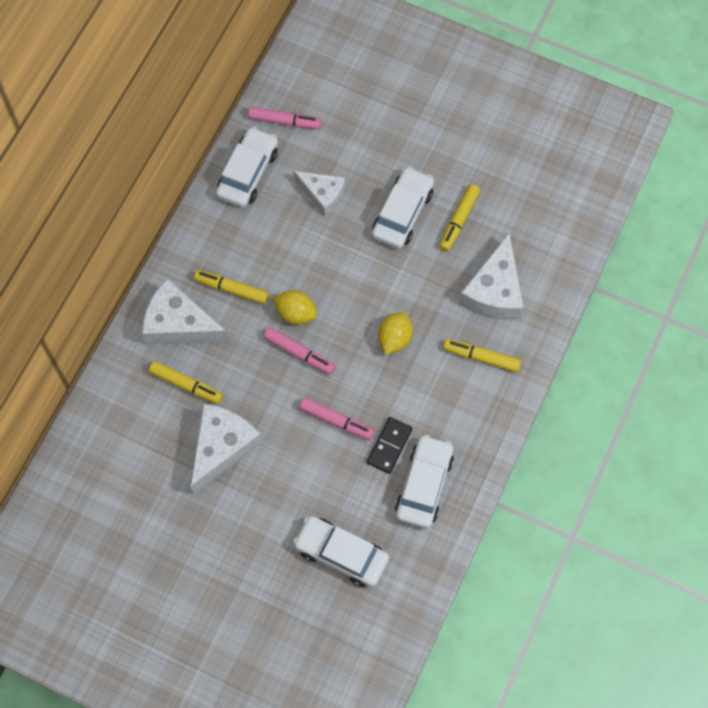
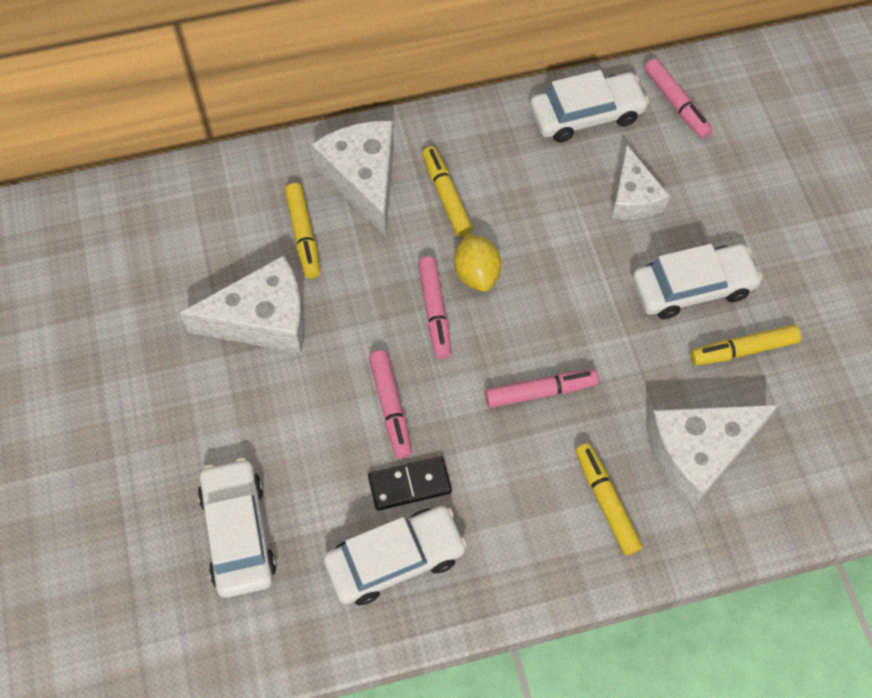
camera: 50 degrees right, 5 degrees down
(394, 339) = (540, 392): yellow lemon -> pink marker

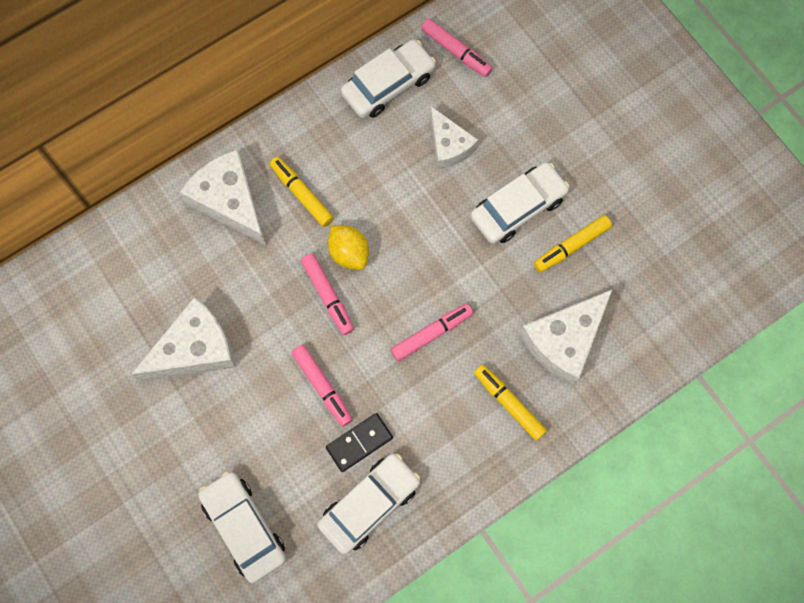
camera: 20 degrees left, 10 degrees up
(303, 235) = (199, 267): yellow marker -> none

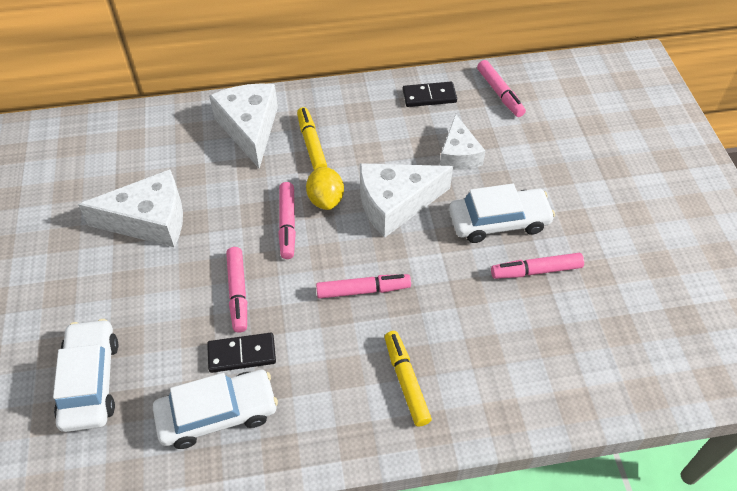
camera: 25 degrees right, 20 degrees down
(388, 85) = (429, 96): white car -> black domino
(564, 341) = (490, 348): white cheese -> white cheese (395, 204)
(571, 246) = (536, 271): yellow marker -> pink marker

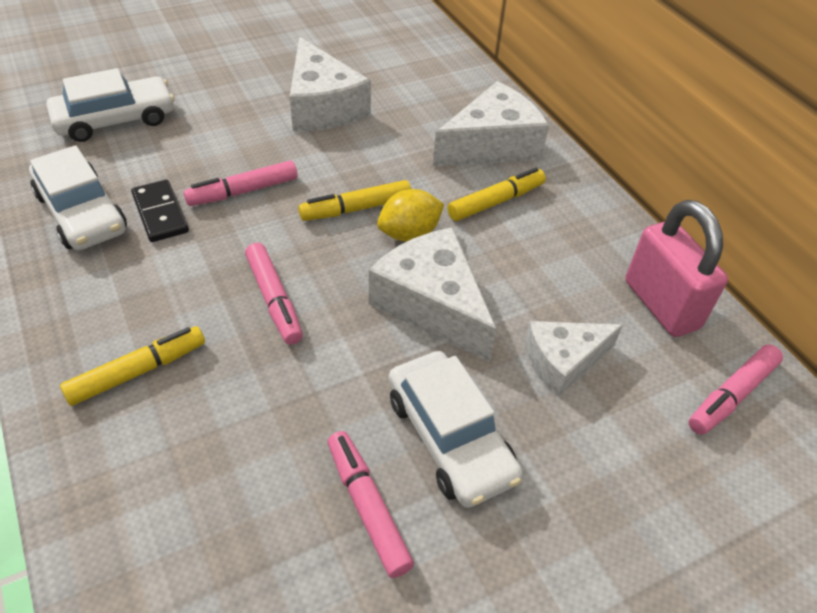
camera: 70 degrees right, 5 degrees down
(287, 224) = (356, 208): pink marker -> yellow marker
(429, 96) = (661, 304): black domino -> pink padlock

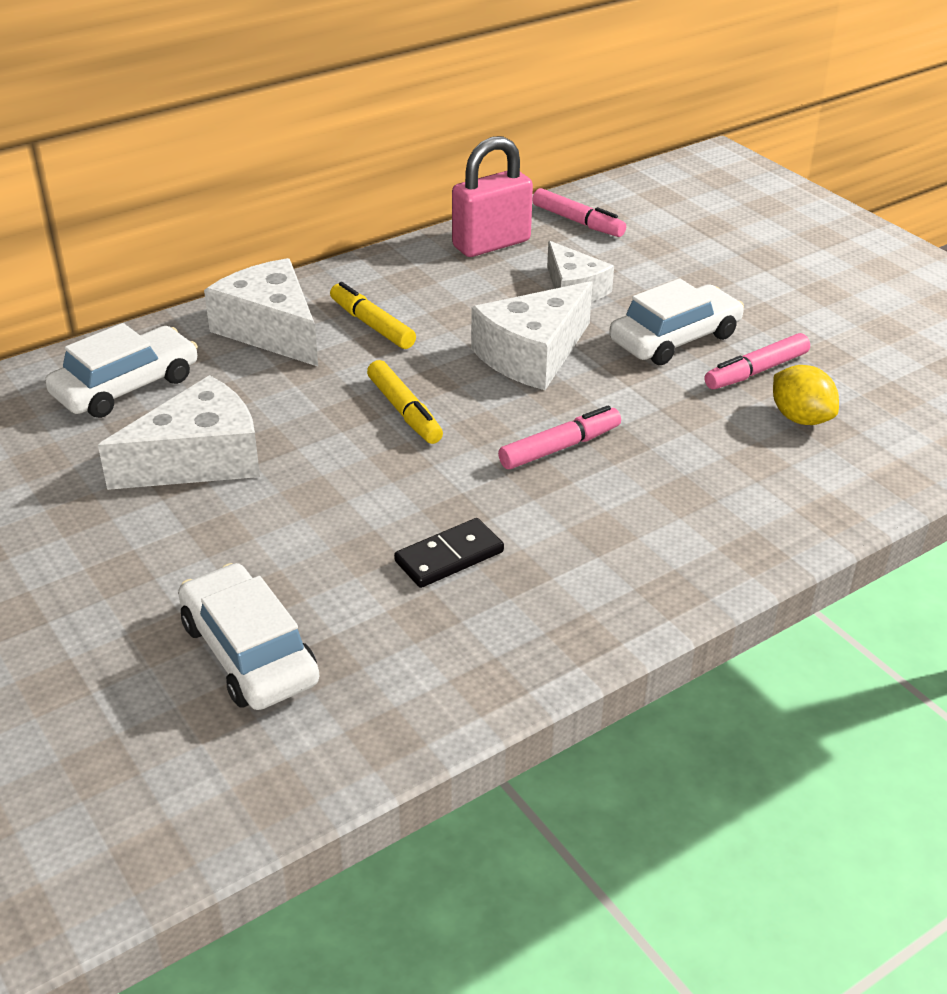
camera: 95 degrees left, 10 degrees down
(81, 213) = (466, 627): white car -> white car (126, 386)
(138, 372) = (686, 517): yellow marker -> none
(243, 191) = (392, 497): pink marker -> none
(409, 234) = (436, 374): yellow lemon -> yellow lemon (800, 418)

